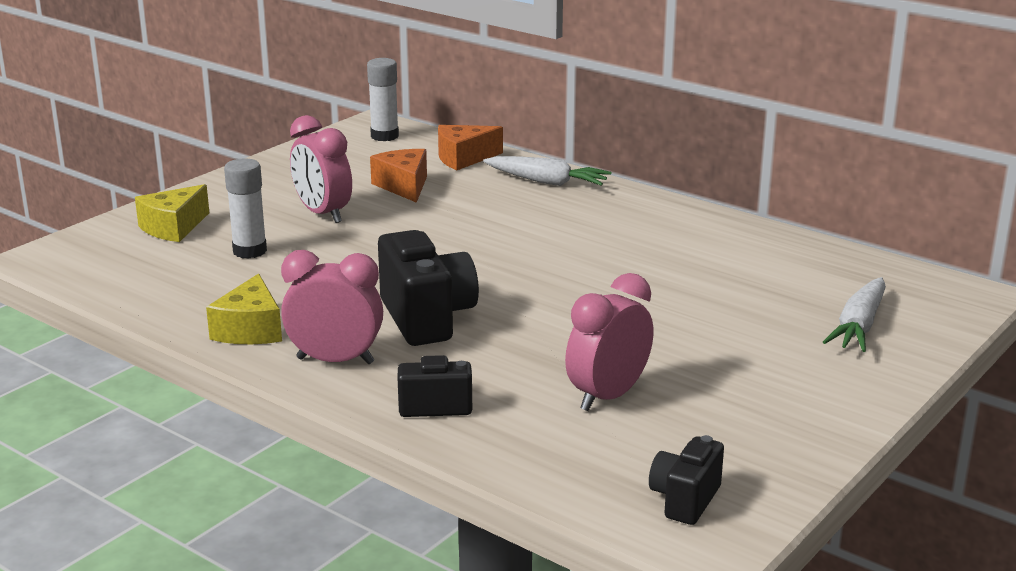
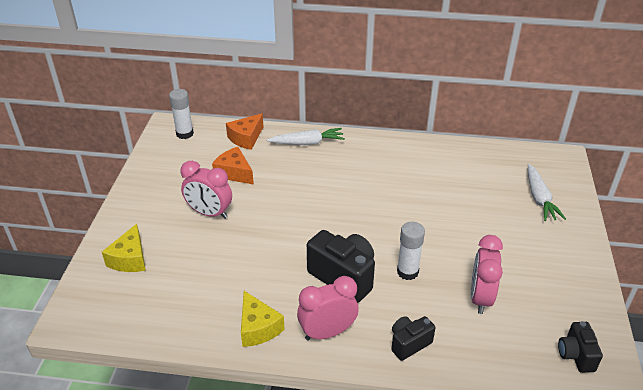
camera: 30 degrees left, 15 degrees up
(249, 251) = (196, 261): white glue stick -> white glue stick (407, 272)

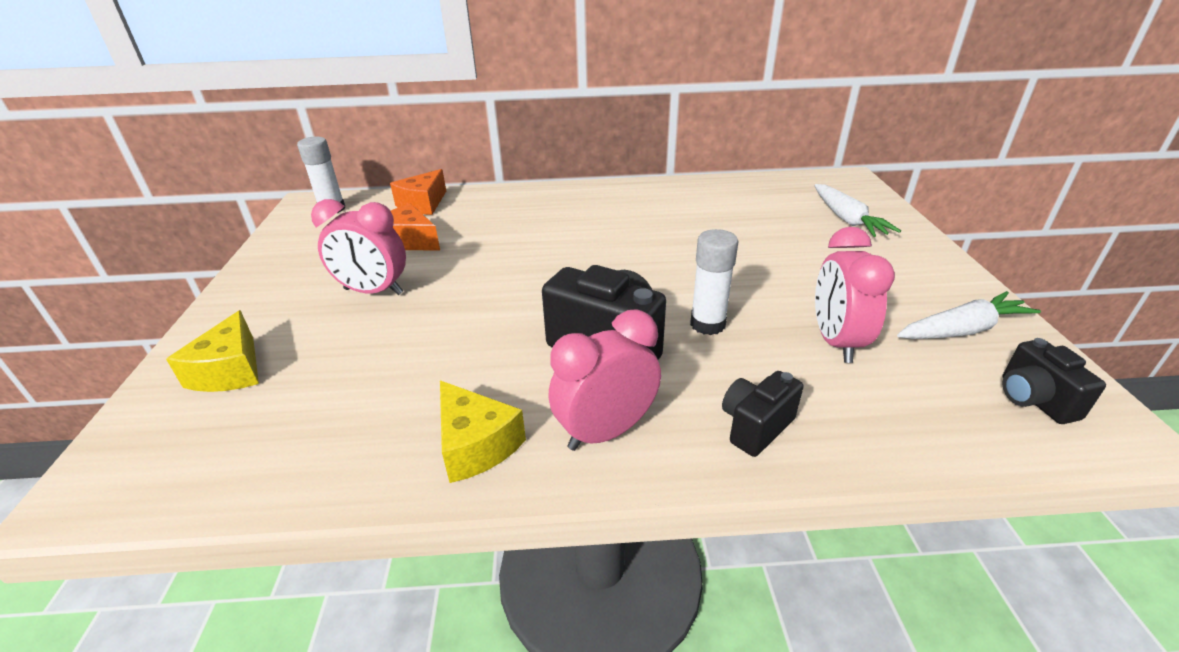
camera: 10 degrees left, 5 degrees down
(307, 143) = (511, 200): white carrot -> white carrot (962, 330)

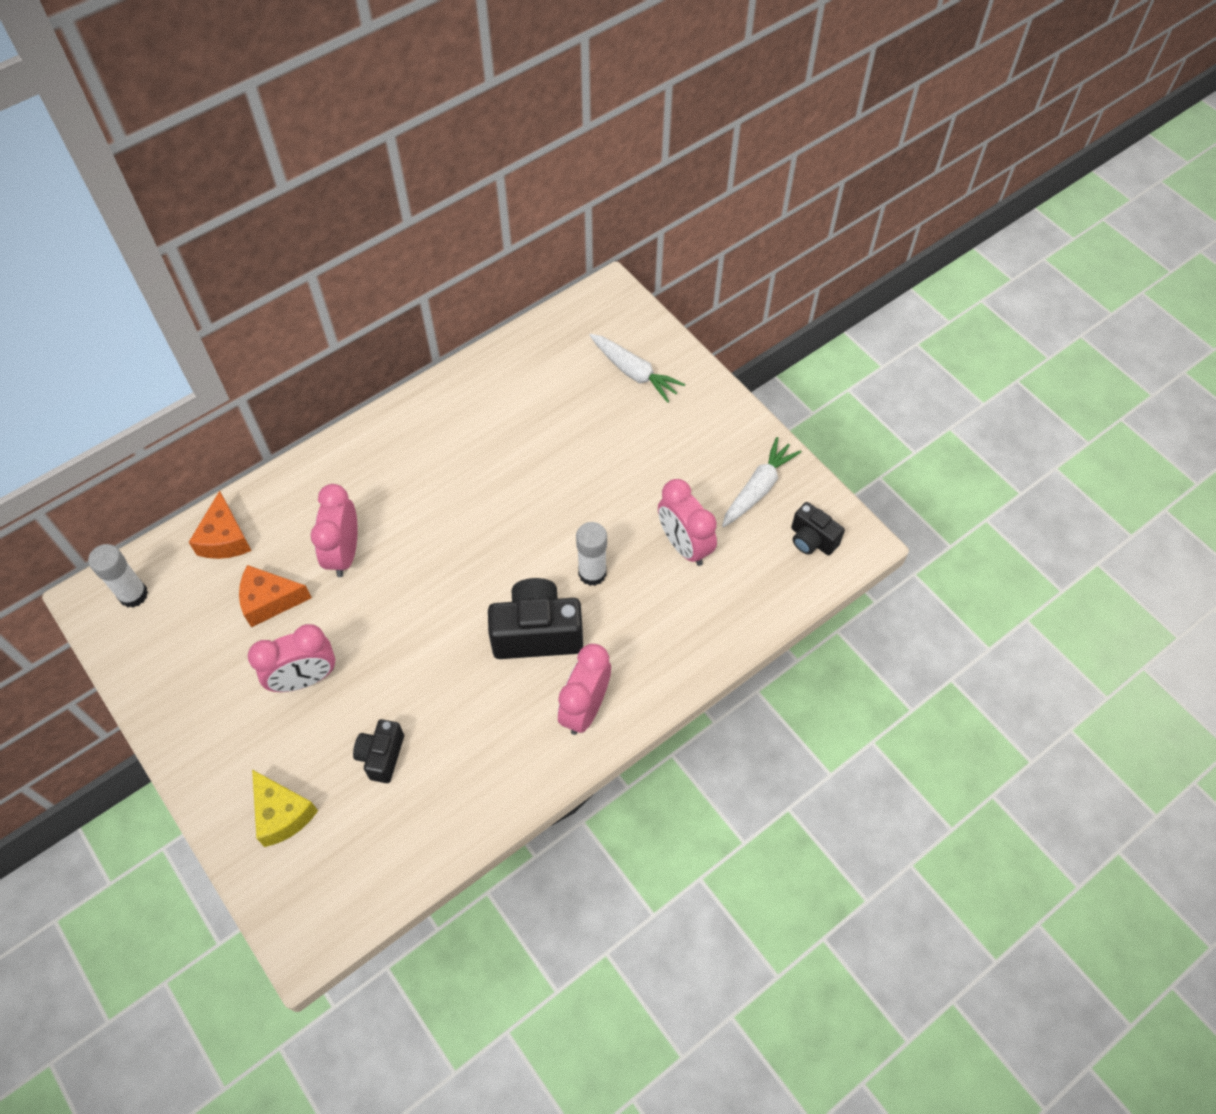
camera: 35 degrees left, 25 degrees up
(476, 445) = (515, 764): yellow cheese -> none
(494, 236) = (344, 553): none -> pink clock
(755, 427) = (668, 653): black camera -> black camera (381, 756)

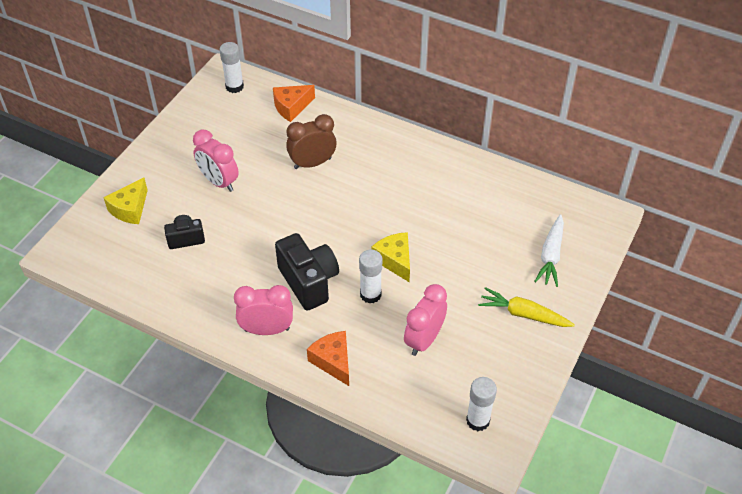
camera: 65 degrees right, 10 degrees down
(270, 601) = (261, 144): orange cheese -> orange cheese (333, 361)
(344, 553) = (312, 163): pink clock -> brown clock
(556, 526) = (394, 260): none -> yellow cheese
(699, 435) = (524, 314): none -> yellow carrot
(758, 488) = (501, 369): white carrot -> none
(812, 540) = (478, 420): black camera -> white glue stick

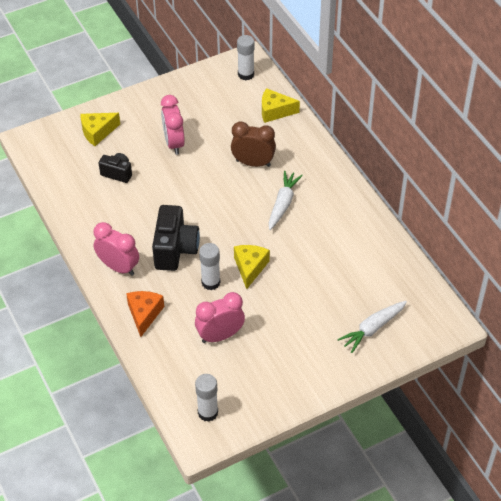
camera: 35 degrees right, 0 degrees up
(291, 107) = (275, 111): orange cheese -> yellow cheese
(373, 186) = (283, 204): none -> white carrot
(524, 314) = (310, 359): yellow carrot -> none

